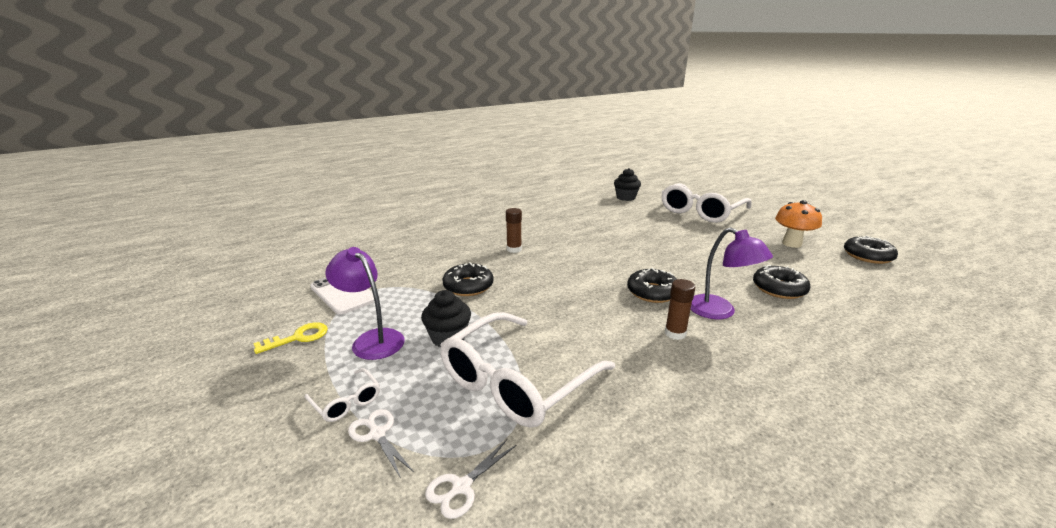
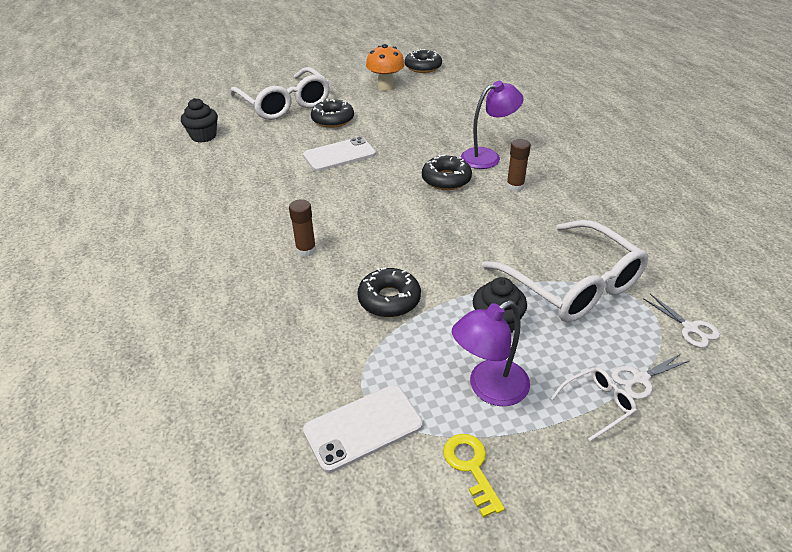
camera: 75 degrees left, 15 degrees up
(647, 242) = (339, 155): none -> white phone
(779, 289) = (460, 120): black donut -> black donut (333, 119)

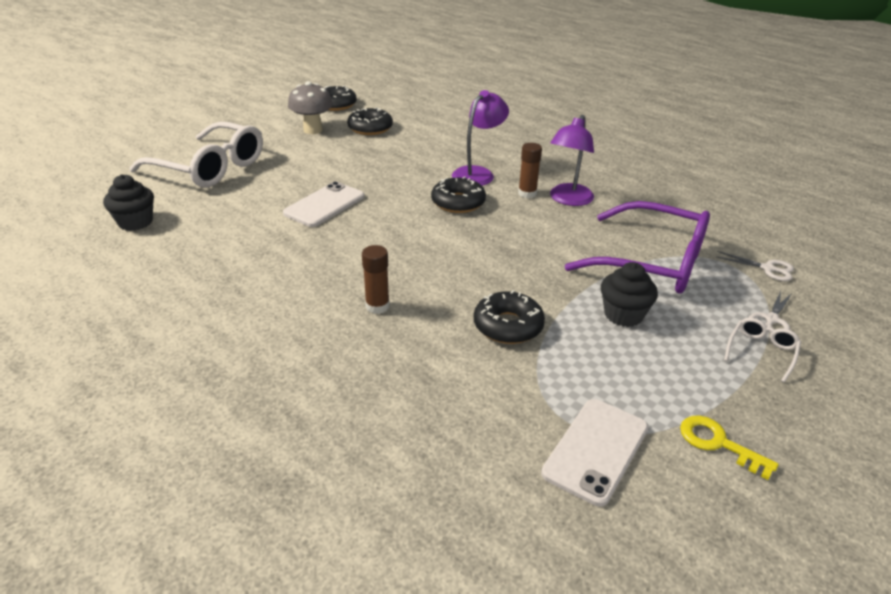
camera: 30 degrees left, 5 degrees down
(333, 119) = (283, 172): black donut -> black donut (370, 128)
(385, 87) = (313, 130): orange mushroom -> grey mushroom
(489, 389) = (669, 372): purple lamp -> purple lamp (568, 200)
(571, 283) = (651, 262): white glasses -> purple glasses

